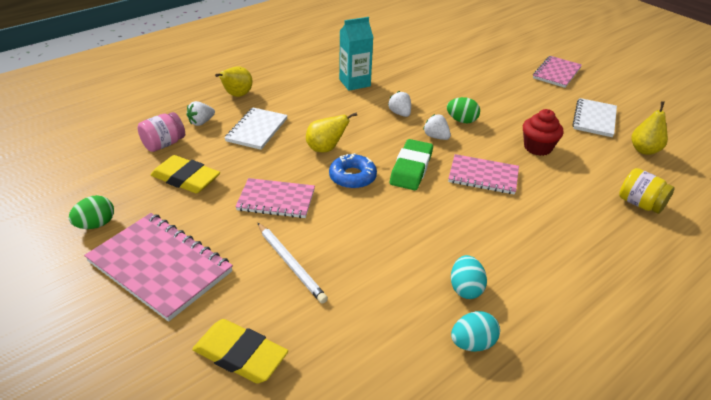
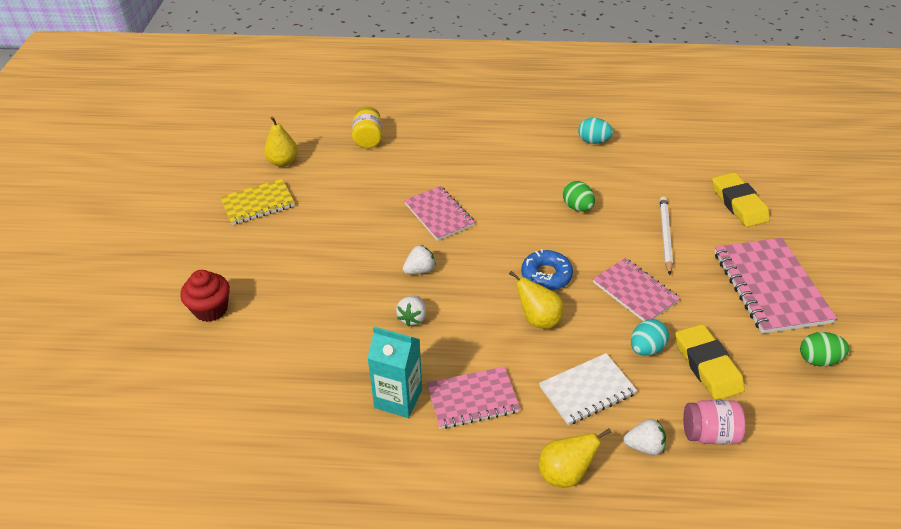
camera: 135 degrees left, 5 degrees up
(411, 168) = (486, 254): green eraser -> none
(436, 137) = (420, 270): white strawberry -> white strawberry turned 120 degrees counterclockwise
(461, 120) = (369, 272): green egg -> green egg (577, 207)
(465, 288) = (562, 162): turquoise egg -> turquoise egg (646, 348)
(537, 147) = (354, 210): red cupcake -> red cupcake (211, 309)
(556, 73) = (174, 267): pink notebook -> pink notebook (472, 399)
(594, 119) = (258, 203): white notebook -> yellow notebook

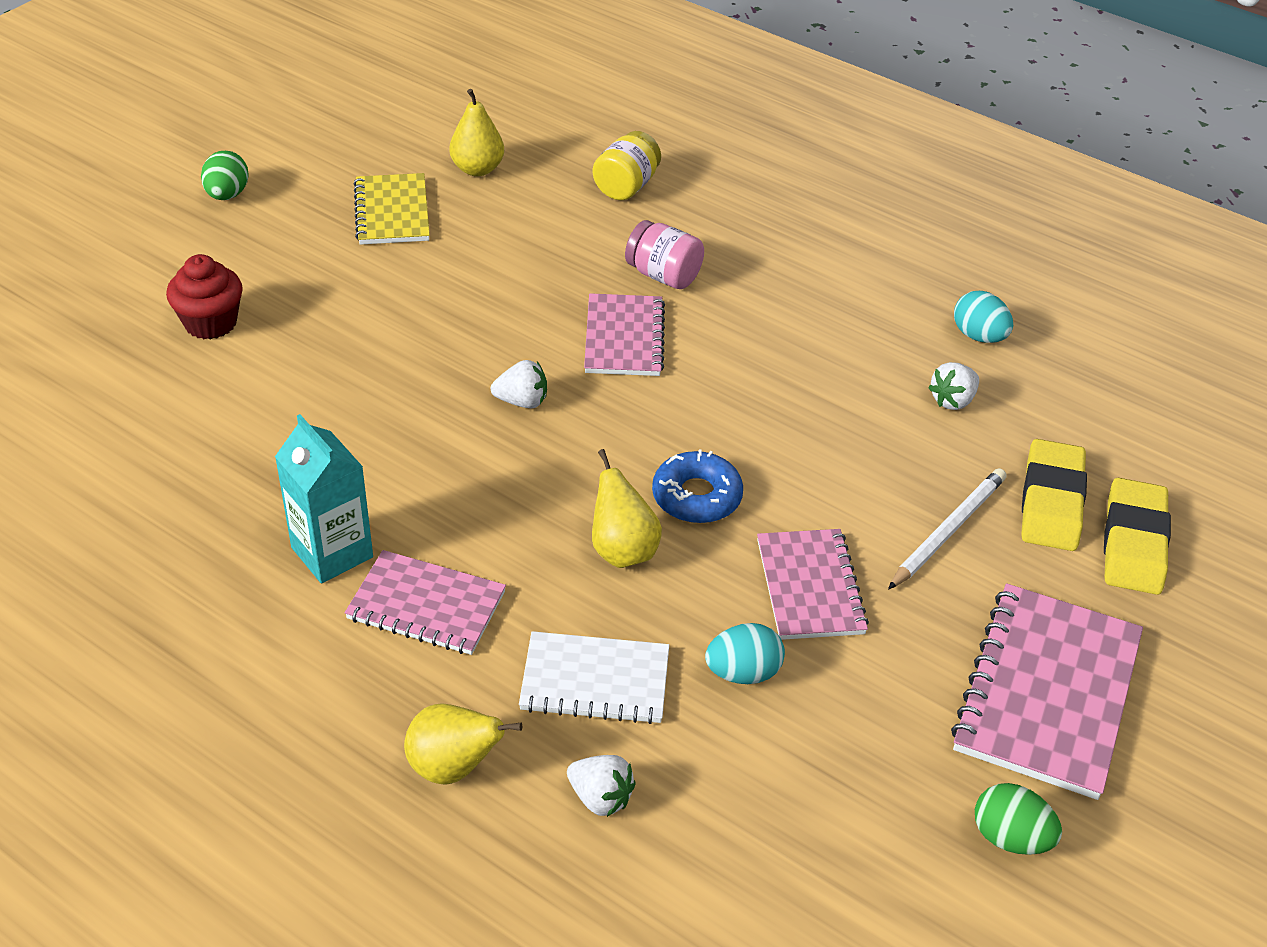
camera: 30 degrees right, 0 degrees up
(258, 203) = (392, 212): yellow notebook -> yellow notebook turned 75 degrees clockwise
(412, 318) = (450, 460): white strawberry -> white strawberry (952, 400)
(577, 207) = (847, 423): green egg -> green egg (227, 195)
(707, 365) = (813, 746): yellow eraser -> yellow eraser (1051, 501)
(709, 434) = (715, 837): pink jar -> pink jar (663, 275)

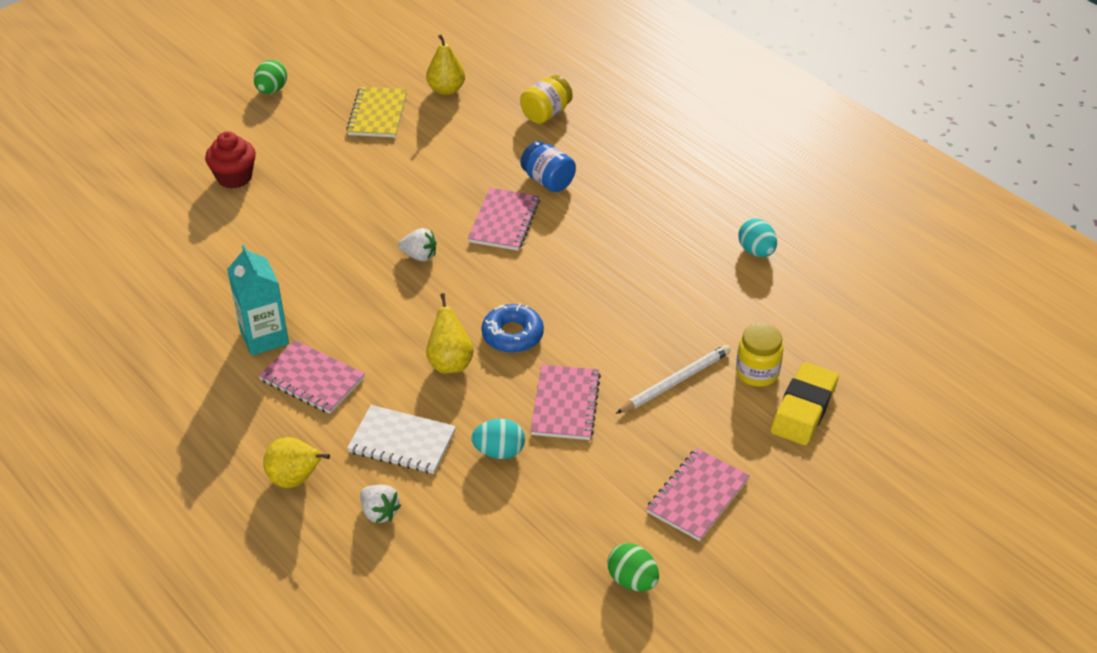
camera: 15 degrees right, 0 degrees up
(663, 275) = (548, 181): pink jar -> blue jar
(952, 400) = (717, 294): white strawberry -> none
(1047, 693) = (697, 496): pink notebook -> pink notebook, size x0.64
(1051, 501) = (757, 372): yellow eraser -> yellow jar

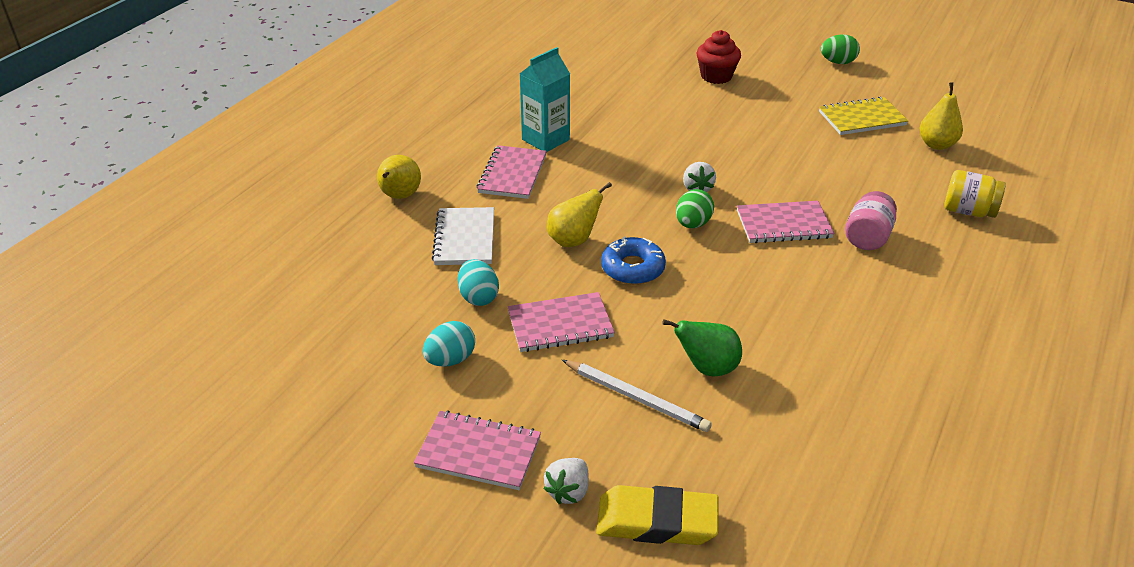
camera: 70 degrees right, 5 degrees down
(379, 512) = (380, 247): white strawberry -> white strawberry (568, 491)
(548, 181) = (867, 237): blue jar -> pink jar
(632, 580) = (348, 426): green egg -> green egg (692, 224)
(659, 329) = (707, 368): none -> green pear
(756, 251) = (895, 422): turquoise egg -> turquoise egg (450, 360)
(757, 372) = (691, 465): yellow jar -> none

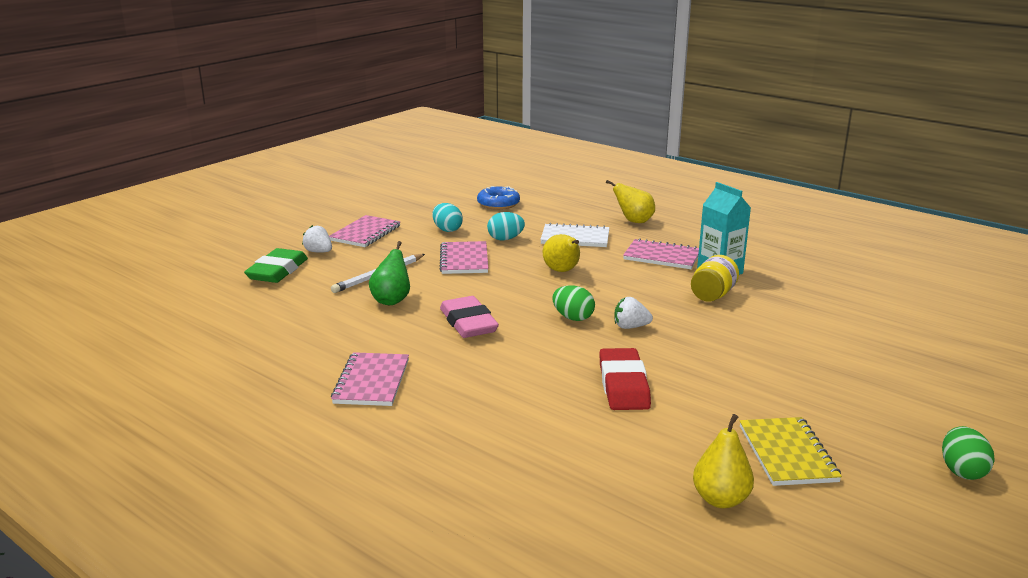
camera: 100 degrees right, 15 degrees down
(632, 268) = (518, 288): blue donut -> blue donut (498, 204)
(657, 521) = (277, 271): yellow eraser -> green eraser
(716, 76) = (880, 370): red cupcake -> none
(737, 294) = (468, 323): none -> pink eraser
(783, 224) = (561, 359): pink notebook -> pink notebook (372, 381)
(810, 188) = (623, 385): none -> red eraser
(867, 237) = (527, 400): pink jar -> none
(968, 211) = (558, 480): yellow jar -> yellow jar (712, 295)

